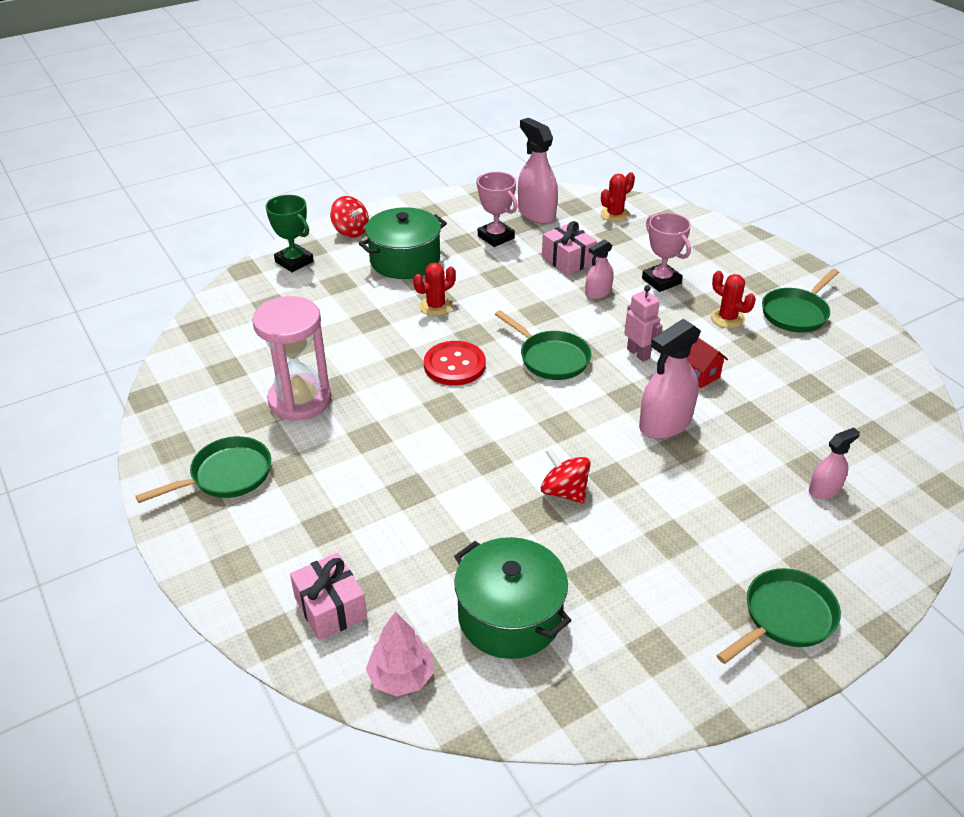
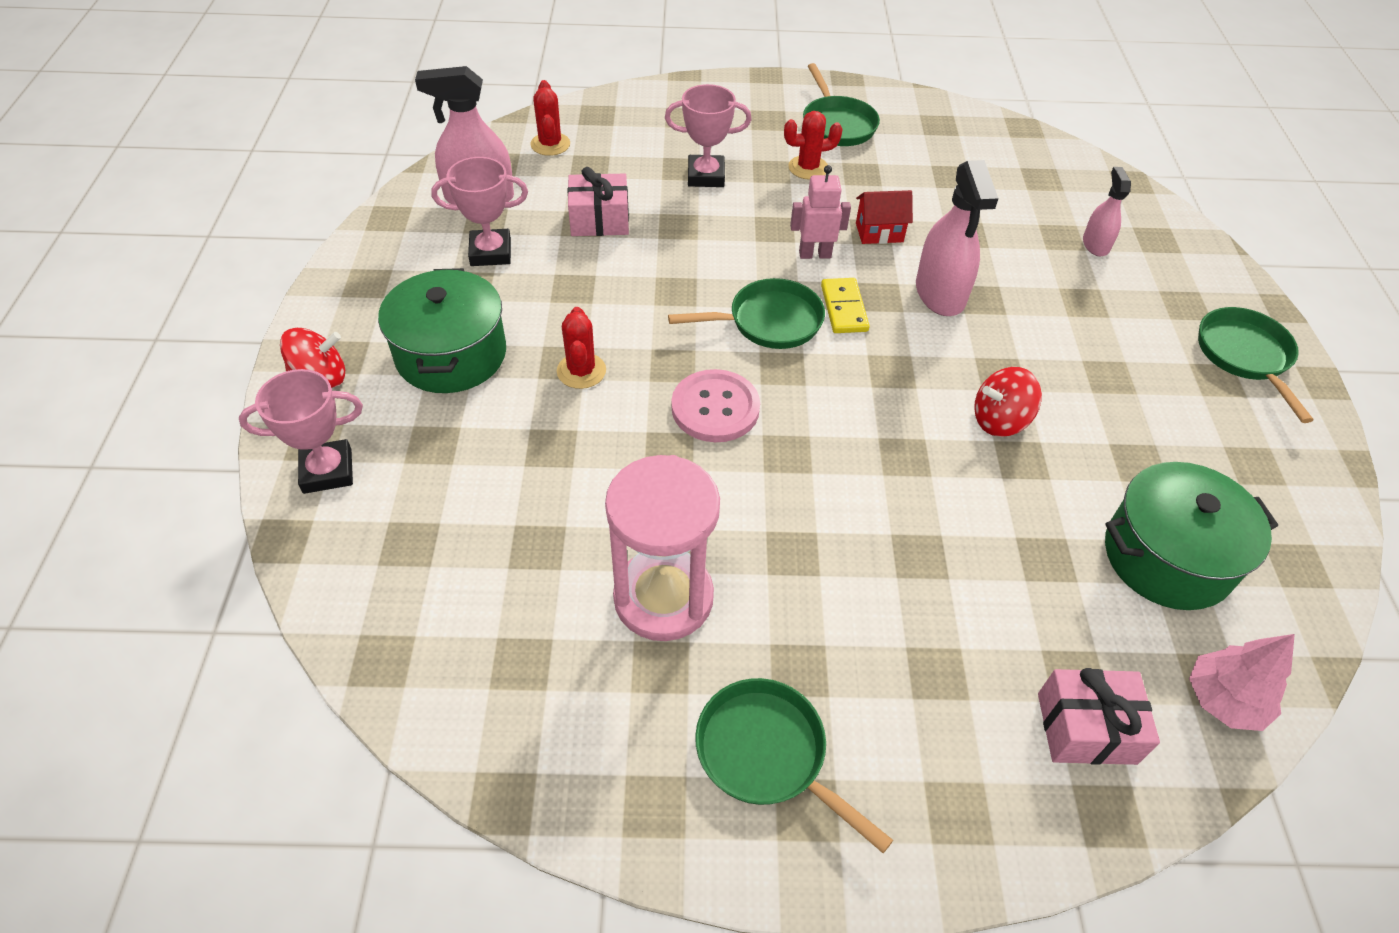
camera: 60 degrees left, 10 degrees up
(226, 475) = (767, 754): green pan -> green pan turned 45 degrees counterclockwise
(294, 262) = (327, 471): green trophy -> pink trophy
(454, 365) = (715, 408): red button -> pink button
(598, 293) = (683, 229): pink spray bottle -> none
(599, 384) = (843, 308): none -> yellow domino

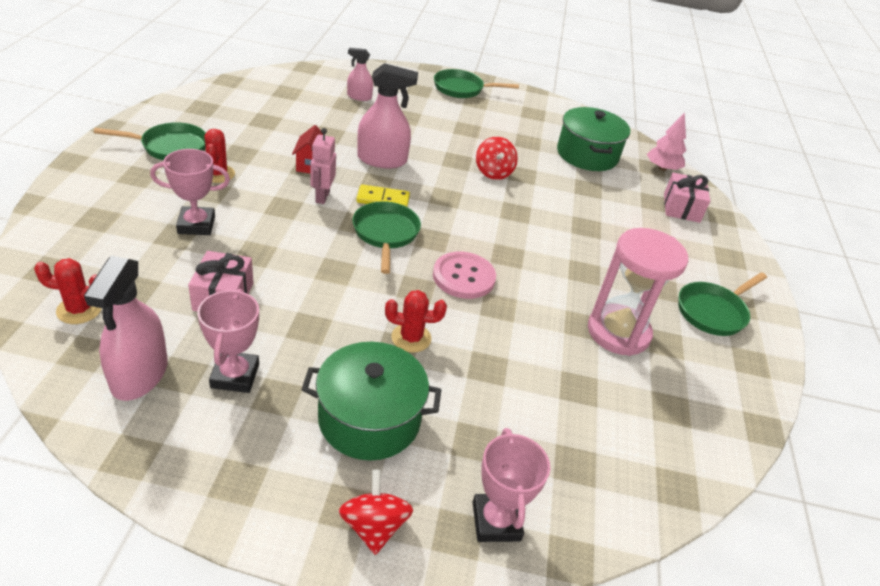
camera: 85 degrees left, 10 degrees down
(706, 176) = (196, 225): pink trophy -> pink trophy turned 75 degrees clockwise

